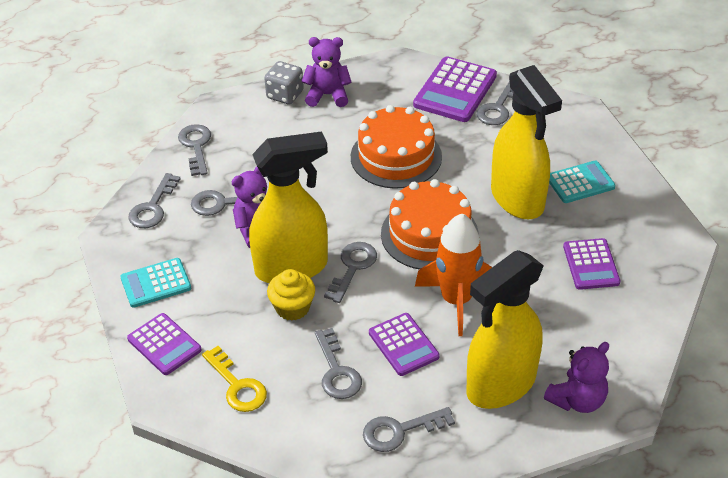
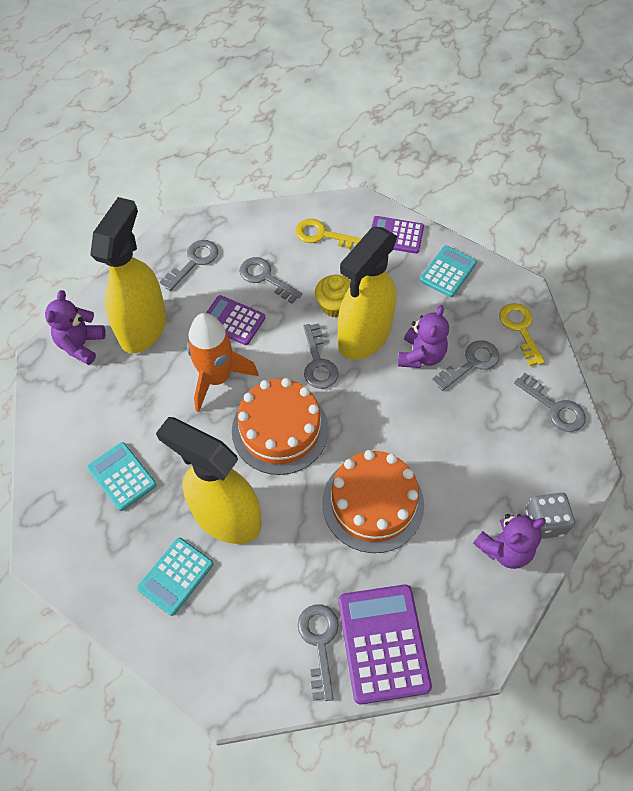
camera: 145 degrees right, 15 degrees up
(153, 207) = (520, 329): grey key -> yellow key
(591, 264) = (122, 476): purple calculator -> turquoise calculator

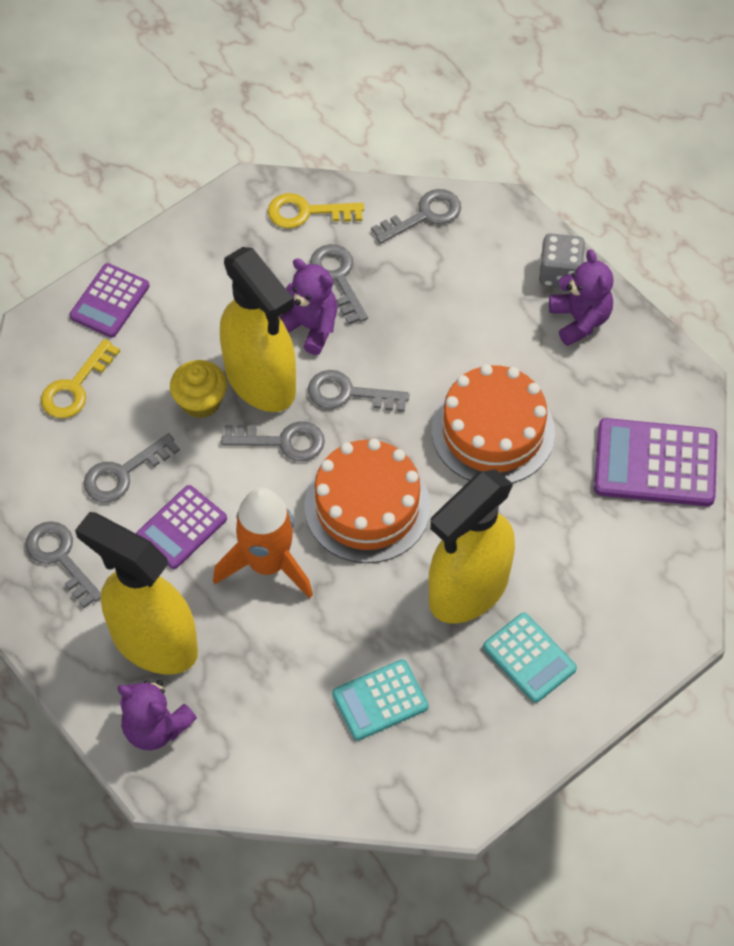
camera: 75 degrees left, 0 degrees up
(319, 642) = (641, 524): grey key -> grey key (348, 393)
(448, 272) = (192, 260): turquoise calculator -> none

